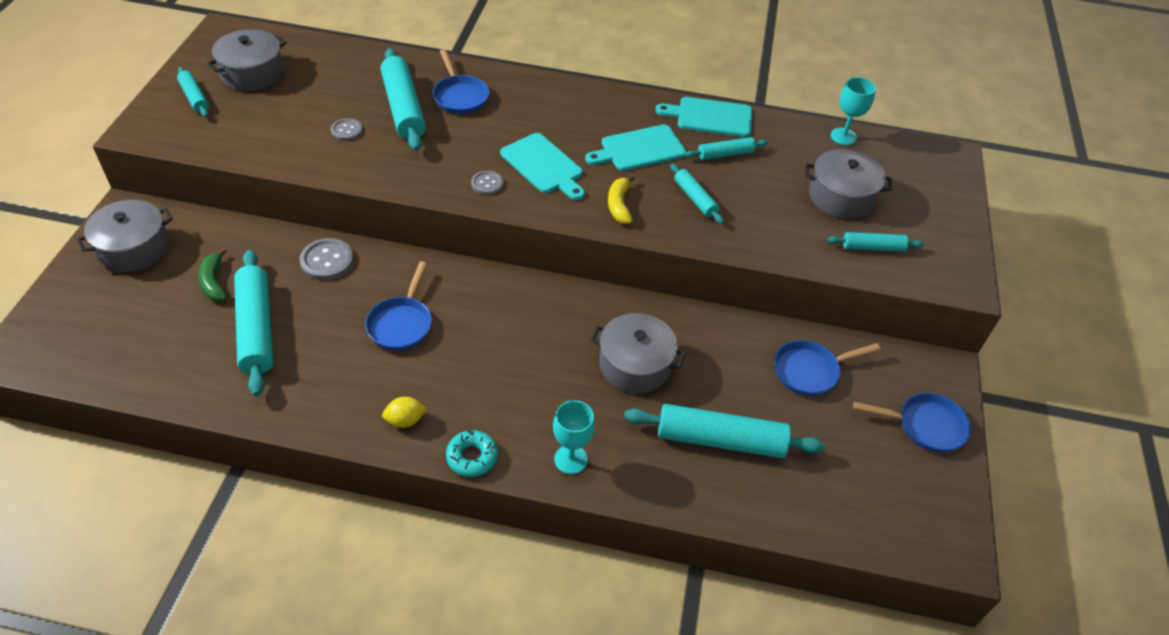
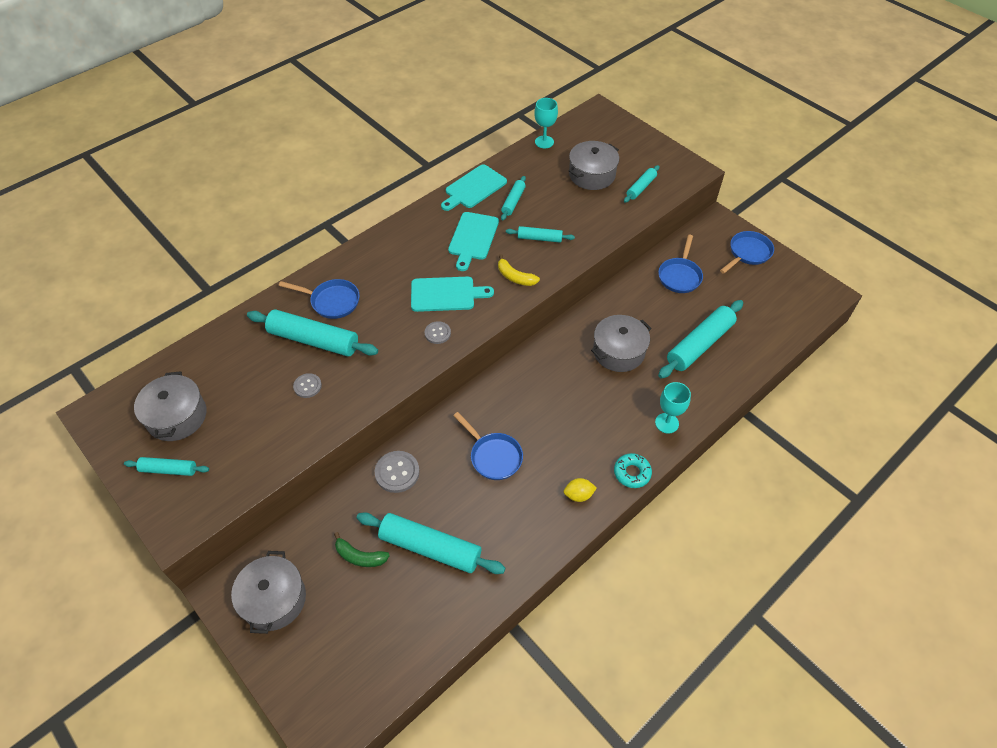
camera: 50 degrees left, 5 degrees up
(405, 420) = (578, 495): yellow lemon -> yellow lemon turned 60 degrees clockwise

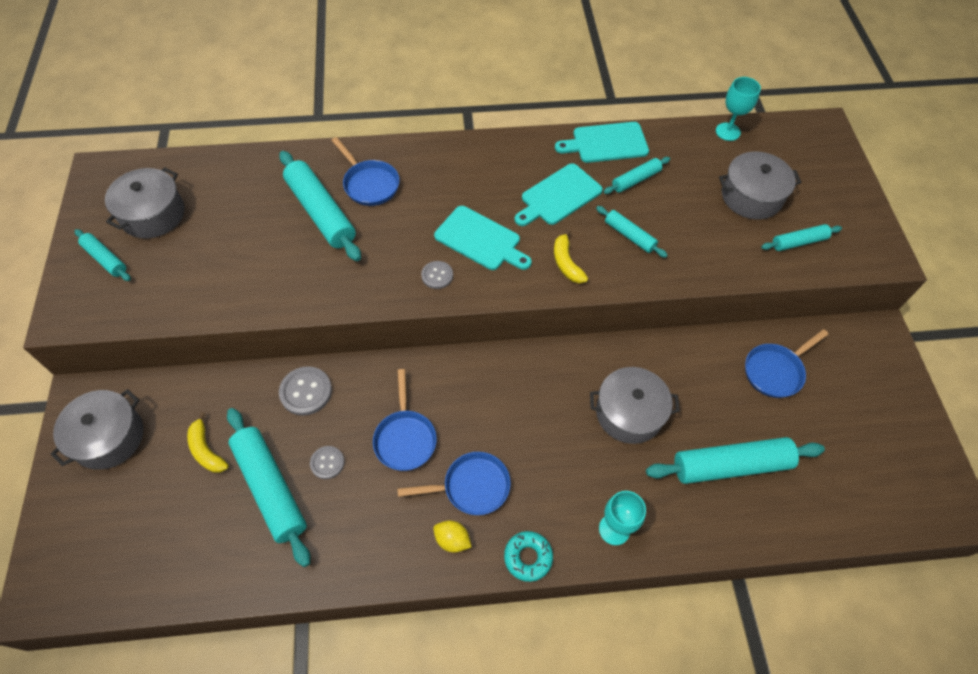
camera: 35 degrees right, 5 degrees up
(307, 386) = (277, 254): grey button -> grey button (327, 463)
(360, 556) = (206, 450): green banana -> yellow banana
(748, 253) = (887, 395): blue pan -> blue pan (471, 487)

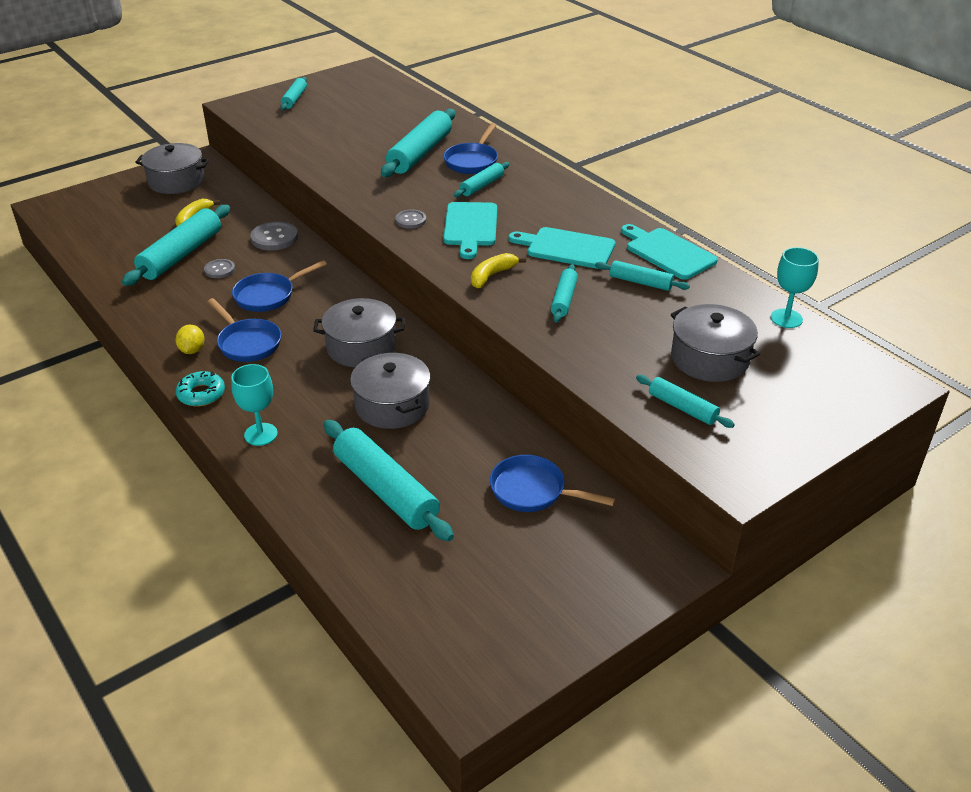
camera: 60 degrees right, 20 degrees down
(153, 214) = (349, 98): grey pot -> grey pot (361, 347)
(418, 199) = (482, 186): none -> turquoise rolling pin

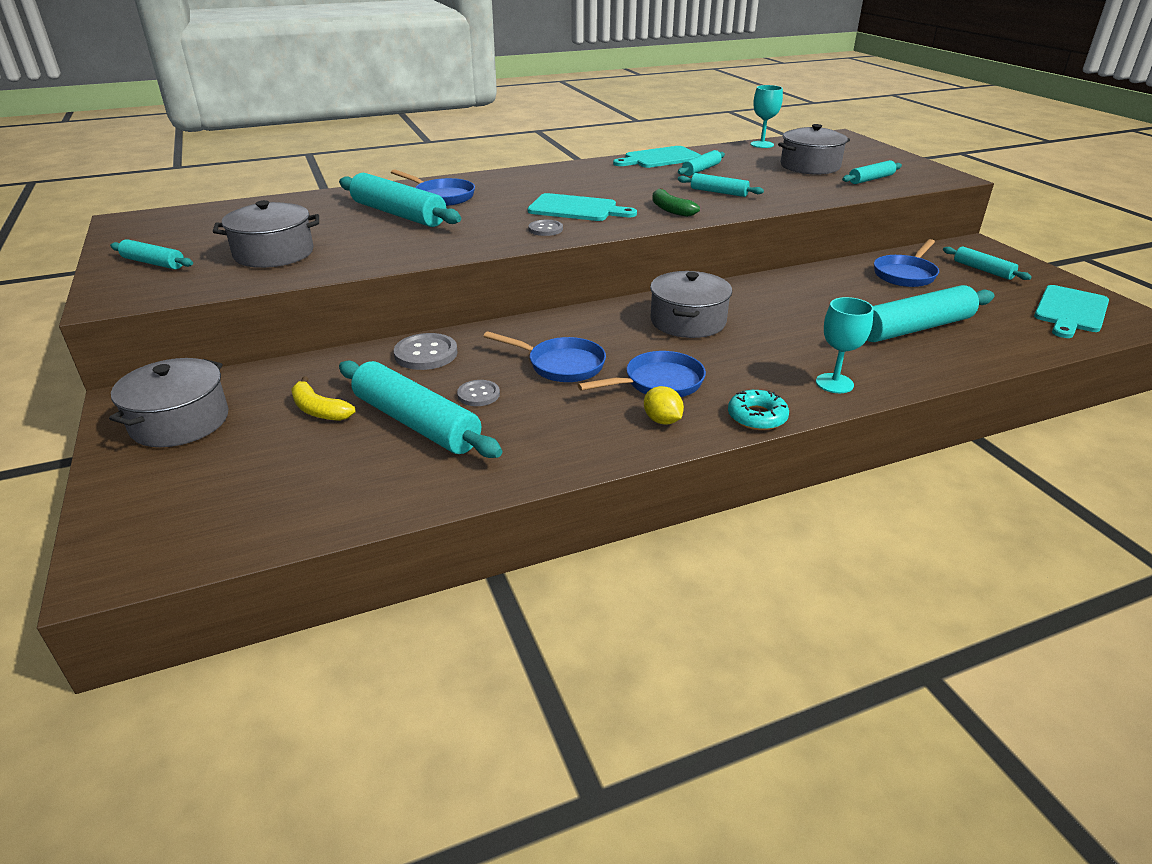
camera: 75 degrees left, 5 degrees down
(192, 350) = (662, 420): yellow lemon -> yellow lemon turned 45 degrees clockwise
(268, 295) = (561, 365): blue pan -> blue pan turned 45 degrees counterclockwise
(392, 405) = (789, 315): grey pot -> grey pot (274, 253)
(482, 186) = (497, 198): turquoise rolling pin -> turquoise rolling pin (983, 270)
(492, 275) = (670, 210): yellow banana -> green banana
(567, 248) = (636, 183): turquoise cutting board -> turquoise cutting board (1070, 311)

